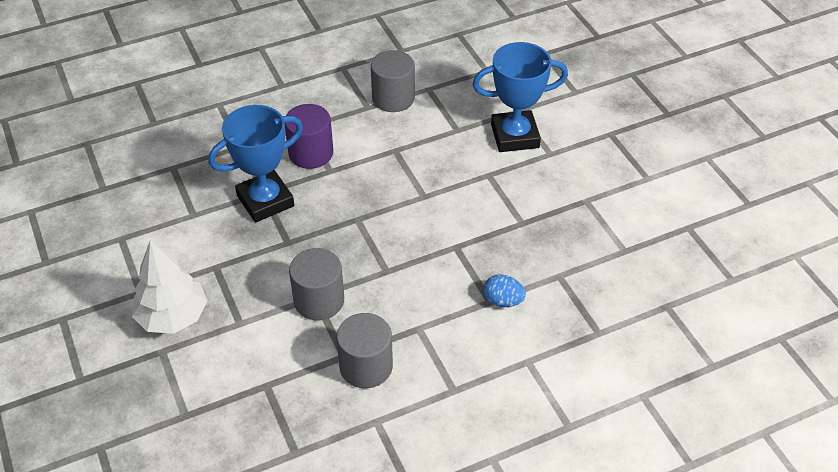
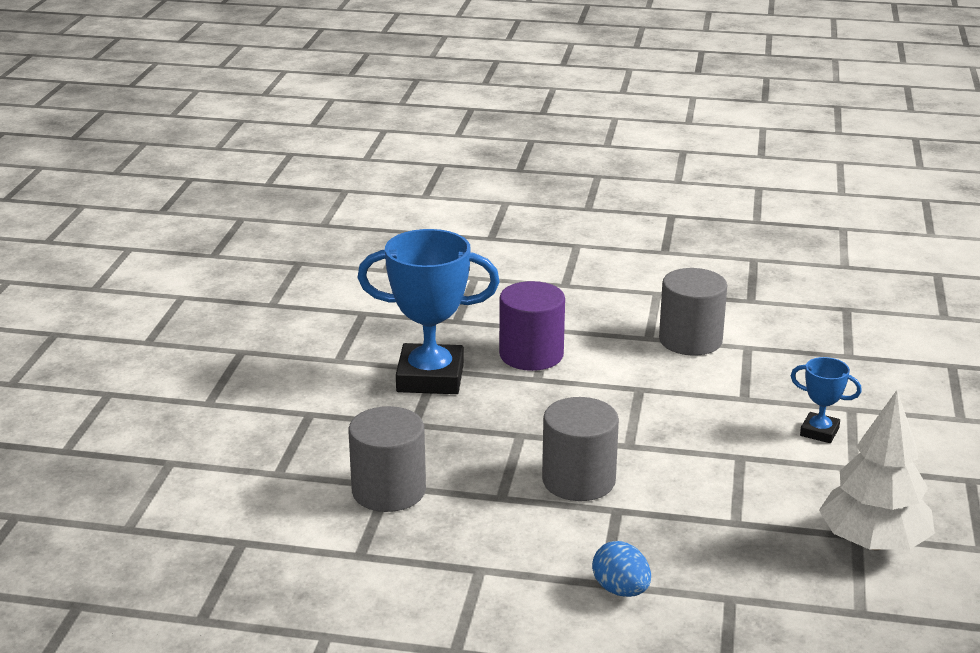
camera: 35 degrees right, 20 degrees down
(173, 316) = (215, 437): white tree -> white tree (873, 543)
(366, 366) = (373, 577): grey cylinder -> grey cylinder (578, 480)
(515, 136) = (819, 432): blue trophy -> blue trophy, size x0.49

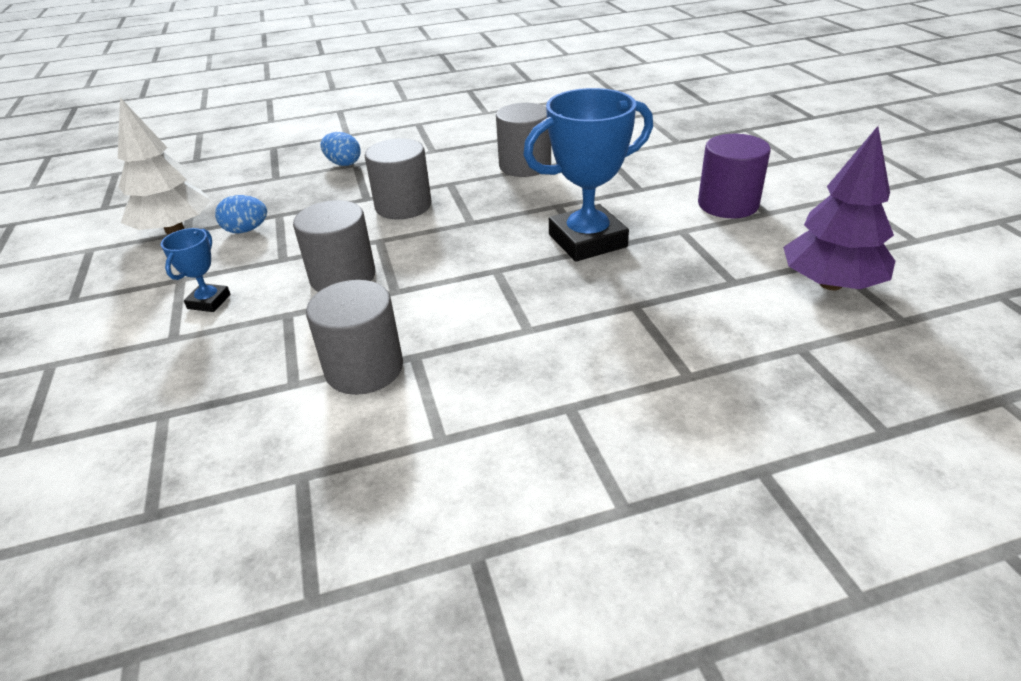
camera: 155 degrees right, 10 degrees up
(301, 291) = (830, 284): none -> purple tree
(531, 355) = (521, 291): purple cylinder -> purple cylinder (728, 204)
(682, 416) = (343, 277): none -> grey cylinder
(779, 509) = (246, 230): none -> blue egg
(819, 432) = (209, 301): blue trophy -> blue trophy turned 75 degrees counterclockwise

